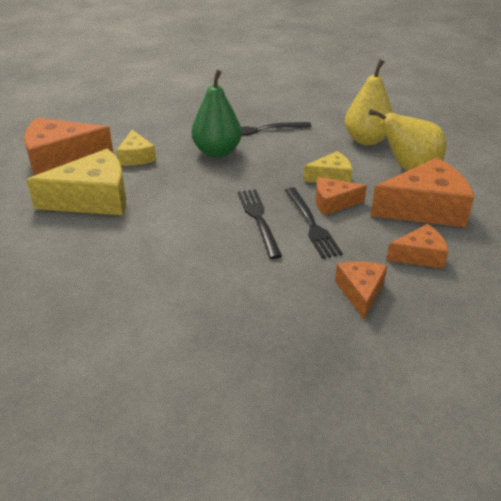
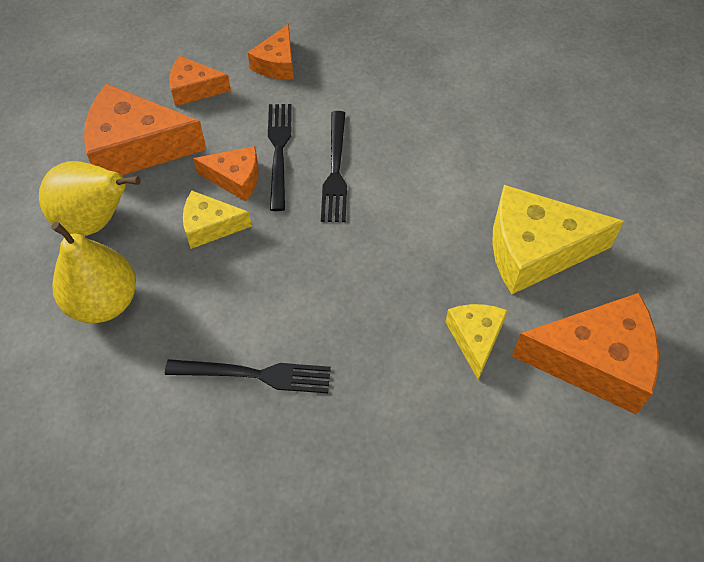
camera: 165 degrees left, 20 degrees up
(217, 152) = (347, 323): green pear -> none

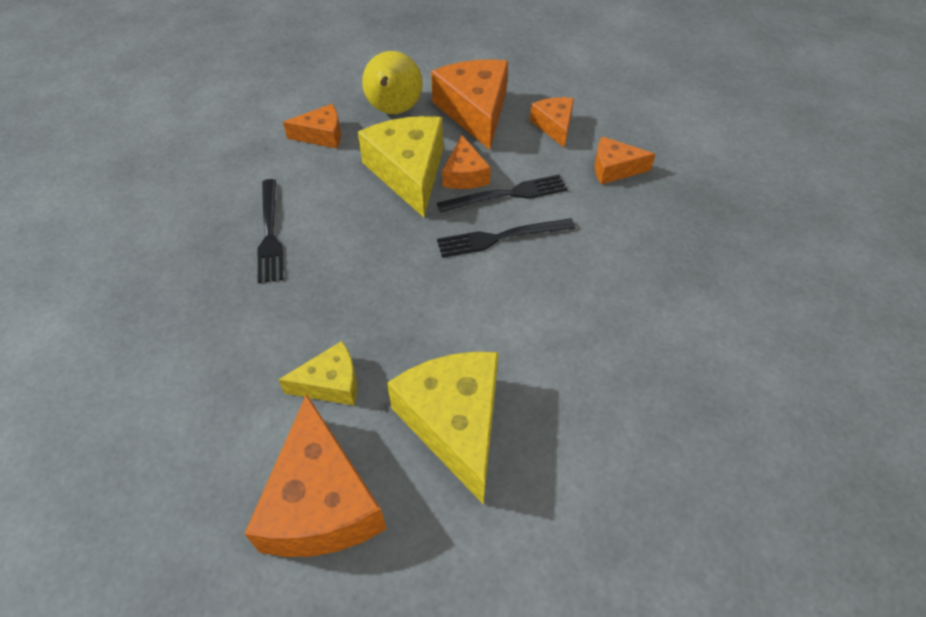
camera: 75 degrees right, 5 degrees down
(104, 302) = (322, 135): yellow pear -> orange cheese
(210, 226) = (409, 172): yellow cheese -> yellow cheese, size x1.81

